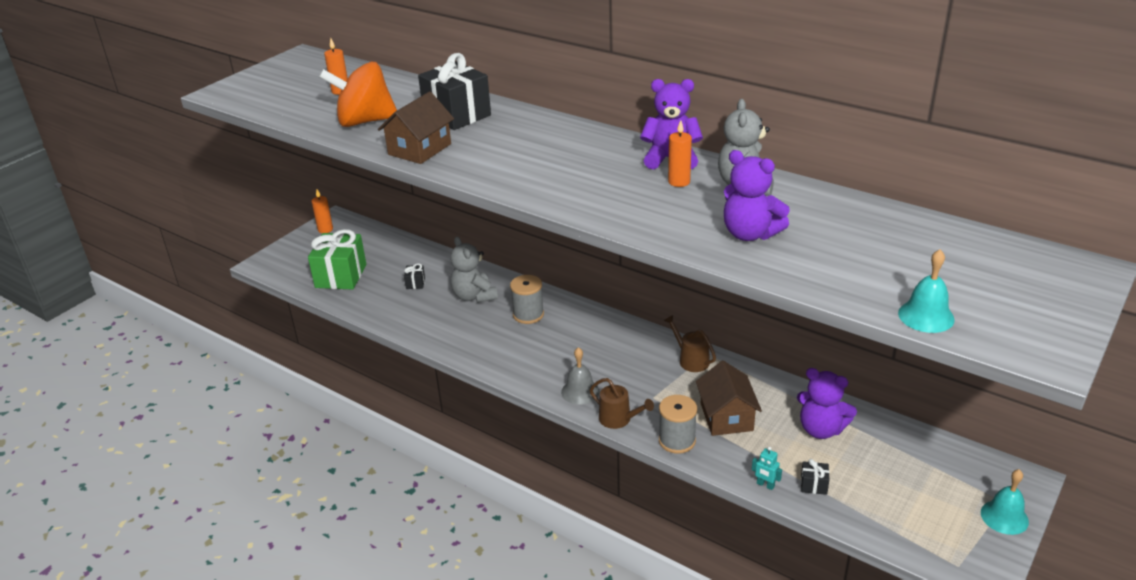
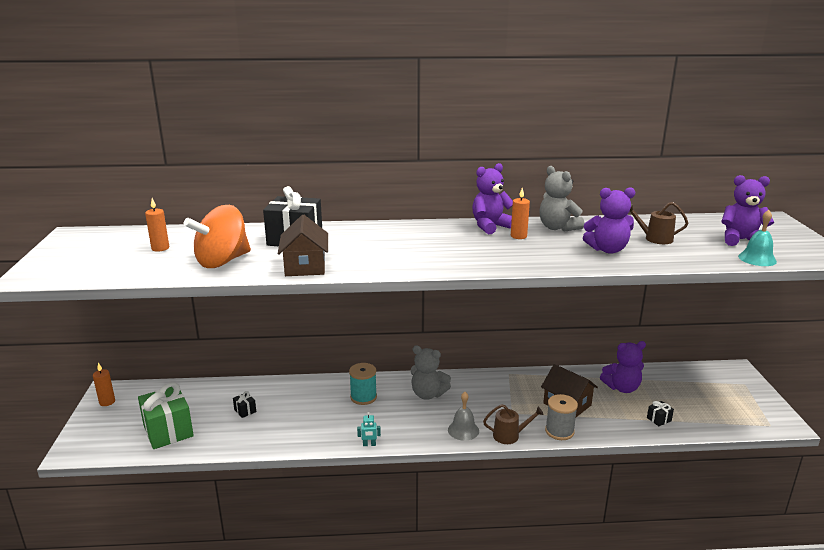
camera: 40 degrees left, 10 degrees down
(474, 296) = (306, 401): grey teddy bear -> grey teddy bear (428, 394)
(528, 314) = (363, 397): grey spool -> turquoise spool
(691, 360) = (505, 381): brown watering can -> brown watering can (655, 239)
(765, 485) = (637, 432): turquoise robot -> turquoise robot (369, 444)
(961, 283) = (741, 240): none -> purple teddy bear
(1004, 517) = (754, 391): turquoise bell -> none

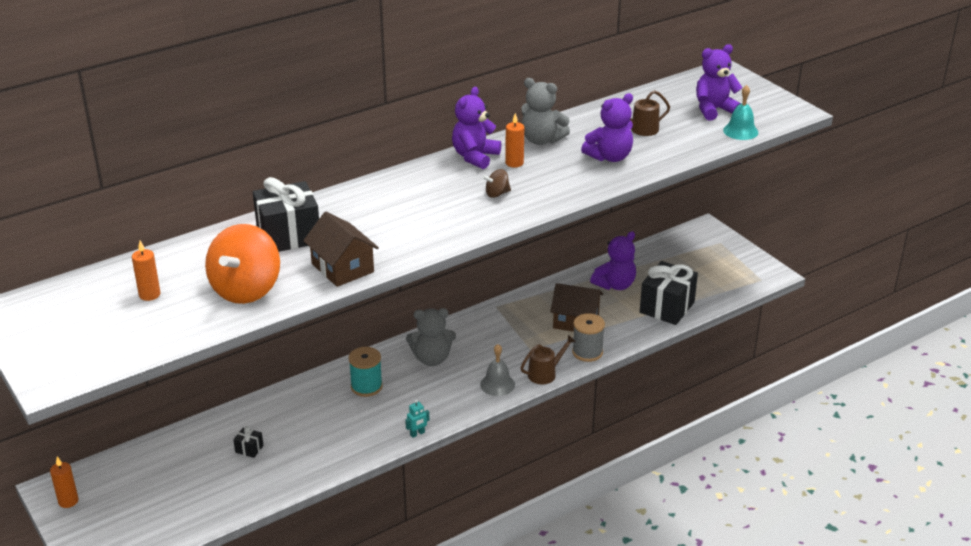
camera: 30 degrees left, 10 degrees up
(168, 431) = (184, 503): green gift -> none
(482, 251) = (497, 194): none -> brown spinning top
(659, 419) = (667, 307): black gift -> black gift, size x2.37

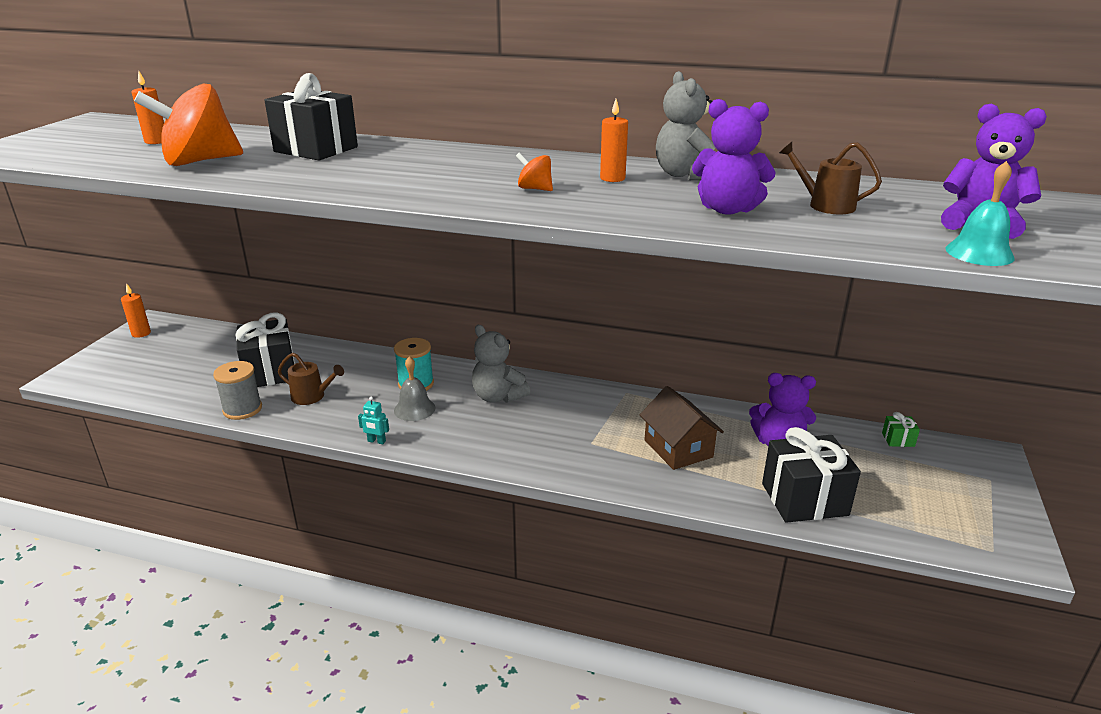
camera: 50 degrees right, 5 degrees down
(249, 449) = (270, 371): black gift -> black gift, size x2.37
(342, 268) = (284, 177): brown house -> none
(475, 157) = (588, 163): purple teddy bear -> none
(497, 194) = (535, 189): brown spinning top -> orange spinning top
(497, 384) = (508, 450): grey bell -> grey bell (414, 409)
(545, 374) = (564, 471): brown watering can -> brown watering can (312, 396)
(587, 352) = (639, 482): grey spool -> grey spool (242, 409)
(660, 245) = (898, 440): none -> green gift

